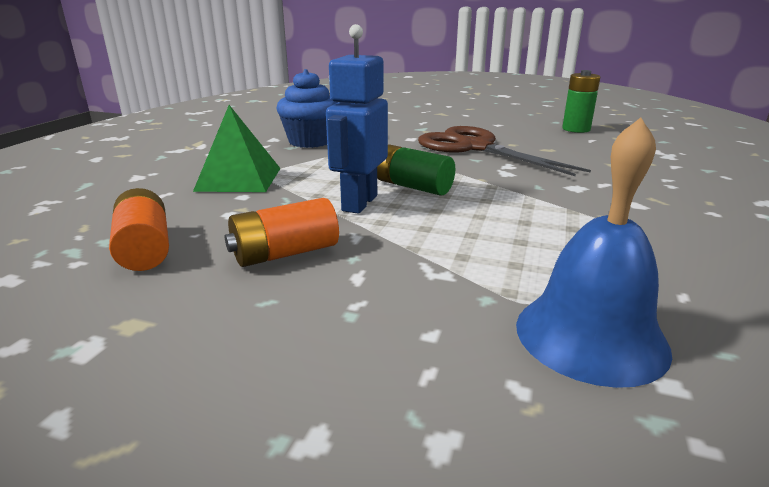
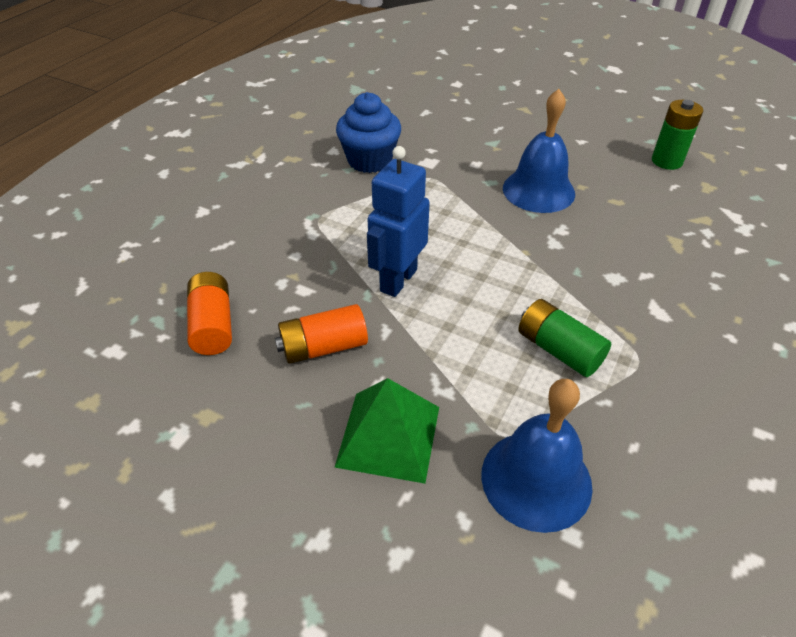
camera: 10 degrees right, 20 degrees up
(239, 179) = (294, 226): green pyramid -> green pyramid (388, 436)
(412, 186) = (454, 258): green battery -> green battery (559, 350)
(475, 147) = (538, 190): brown scissors -> blue bell

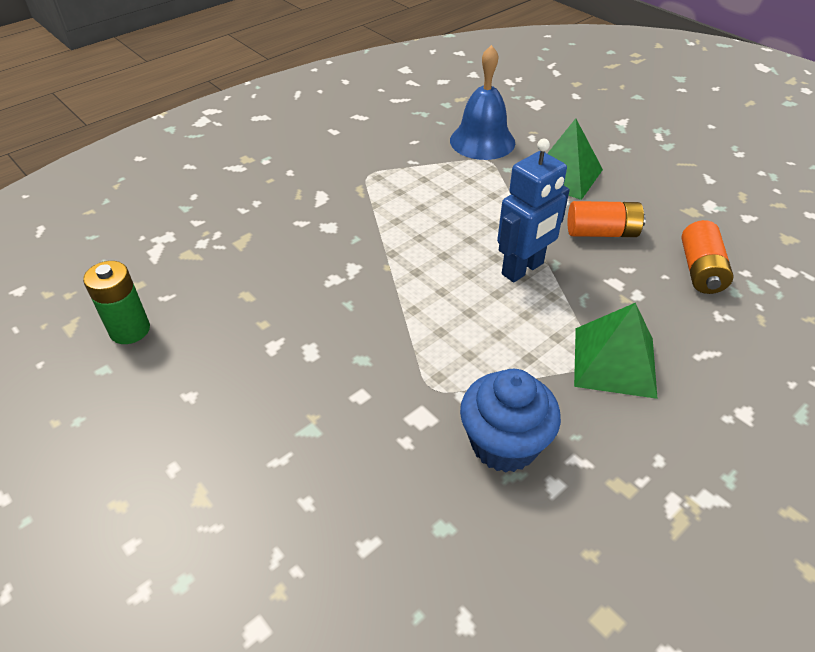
camera: 160 degrees left, 0 degrees up
(300, 221) = (614, 362): none -> green pyramid
(538, 190) = (317, 330): blue bell -> none
(559, 350) = (419, 191): green battery -> none

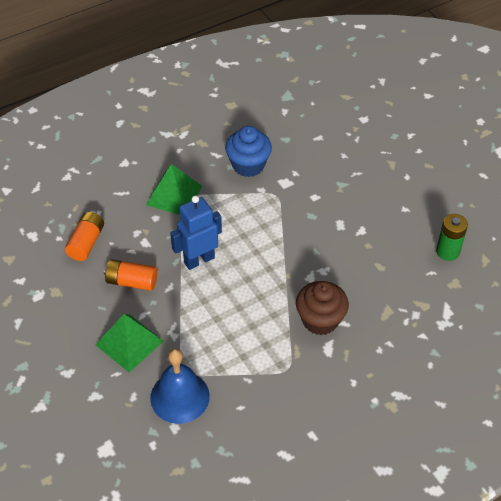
camera: 170 degrees left, 5 degrees up
(333, 221) = (320, 320): none -> brown cupcake

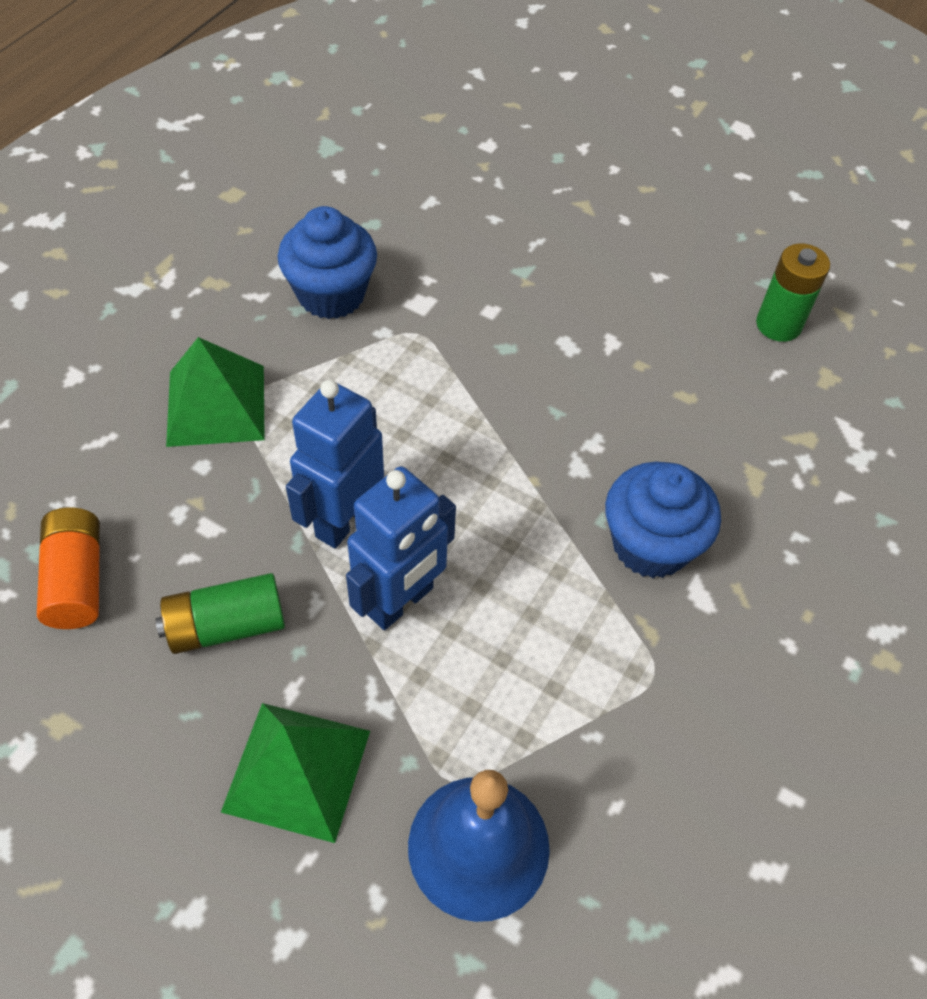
camera: 30 degrees left, 5 degrees up
(131, 281) = (226, 626): orange battery -> green battery
(203, 300) = (401, 602): none -> blue robot
(320, 320) = (650, 545): brown cupcake -> blue cupcake

